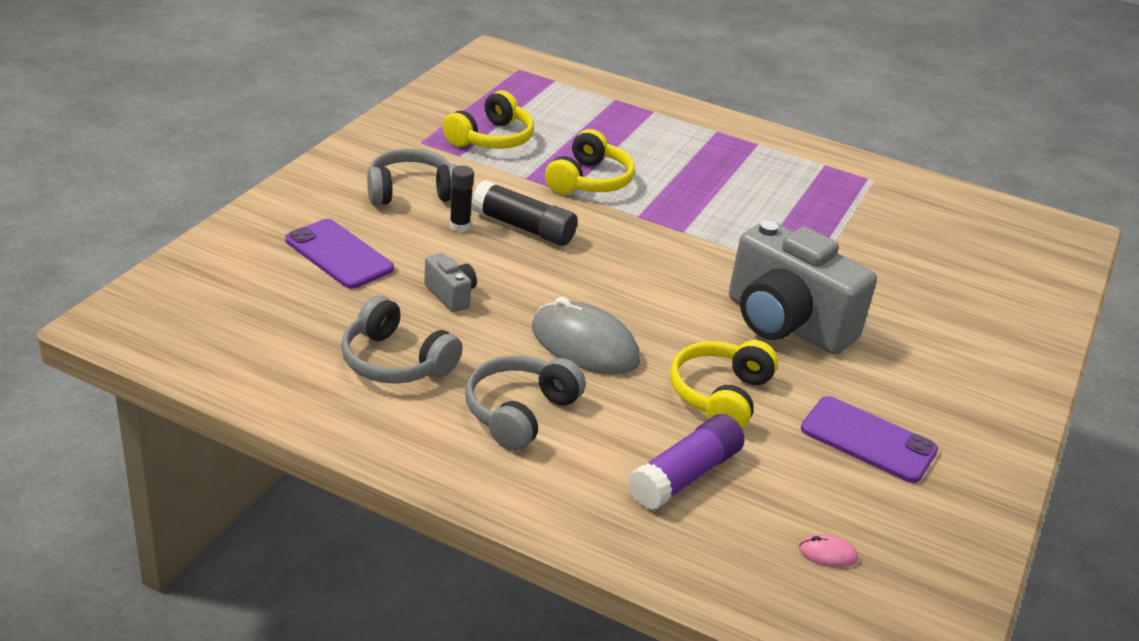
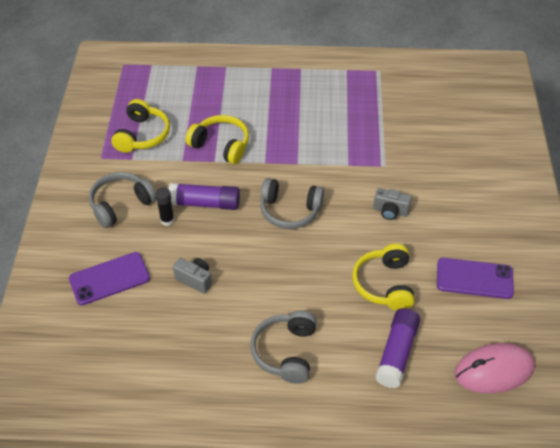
camera: 20 degrees left, 15 degrees up
(339, 254) = (109, 278): purple phone -> purple phone turned 45 degrees counterclockwise
(395, 361) = (194, 348): grey headphones -> grey headphones (290, 211)
(523, 227) = (205, 203): black glue stick -> purple glue stick
(584, 345) = (292, 282): grey mouse -> none
(589, 180) = (221, 145): yellow headphones -> yellow headphones turned 60 degrees counterclockwise
(786, 323) = (390, 211): grey camera -> grey camera, size x0.42
(828, 554) = (494, 370): pink mouse -> pink mouse, size x2.43

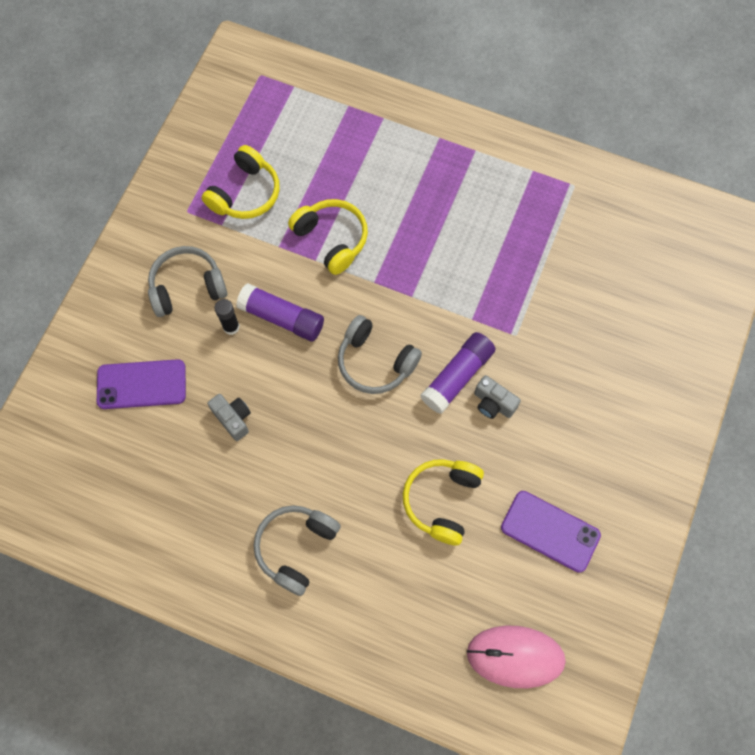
camera: 20 degrees right, 20 degrees up
(397, 353) = (416, 594): purple glue stick -> purple glue stick (457, 376)

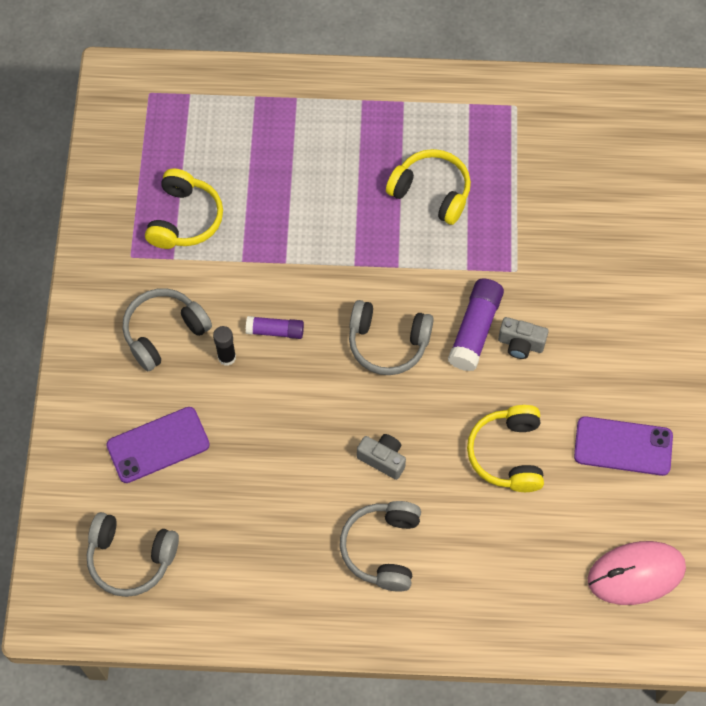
camera: 20 degrees left, 5 degrees down
(77, 477) = (131, 558): none -> grey headphones
(233, 419) = (267, 447): grey camera -> grey camera (383, 459)
(282, 318) = (275, 331): purple glue stick -> purple glue stick, size x0.62
(331, 239) = (294, 236): yellow headphones -> yellow headphones (431, 192)

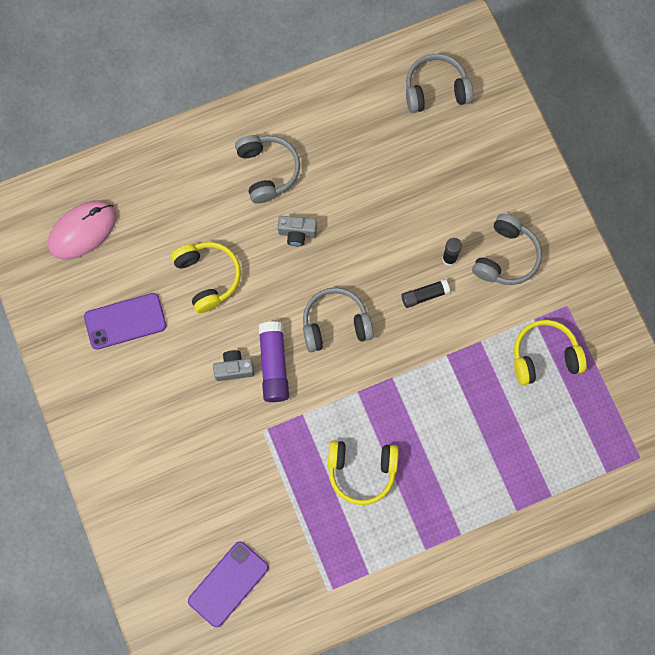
camera: 155 degrees right, 10 degrees up
(158, 445) = (462, 173): purple phone -> purple phone (228, 584)
(185, 219) = (544, 356): yellow headphones -> yellow headphones turned 90 degrees clockwise
(275, 331) = (424, 295): purple glue stick -> black glue stick

